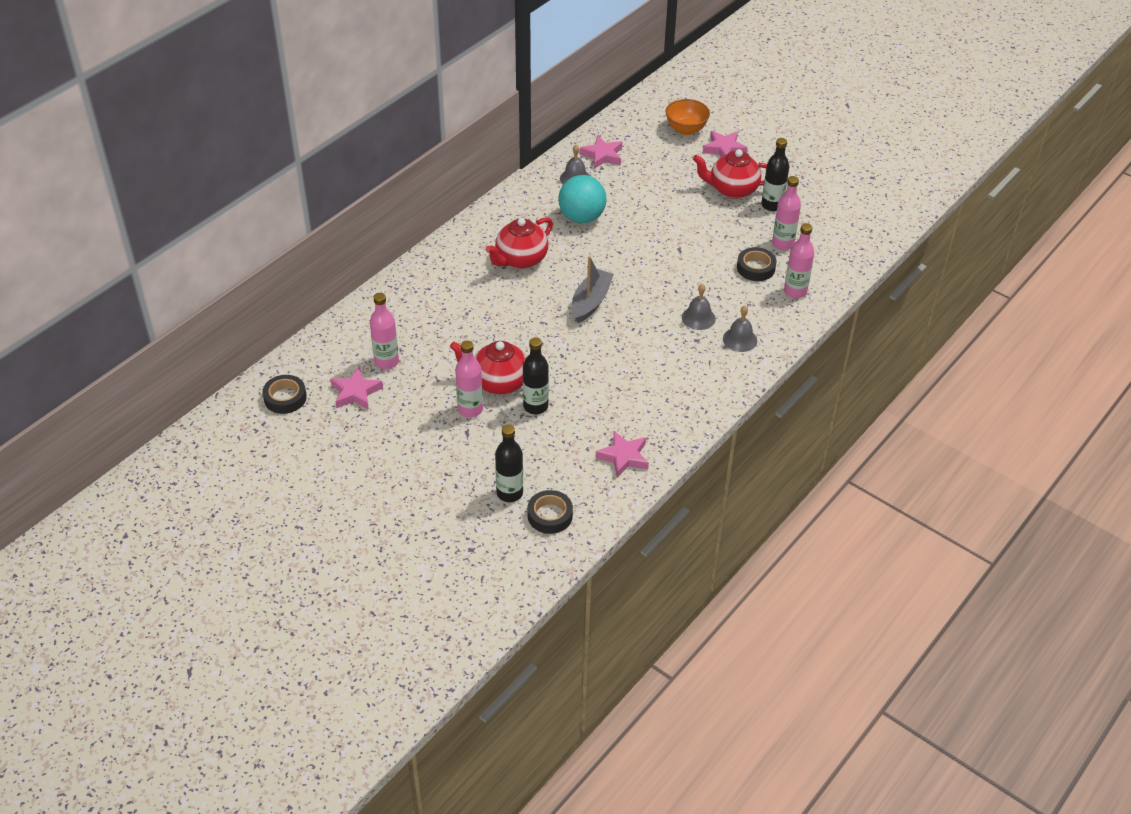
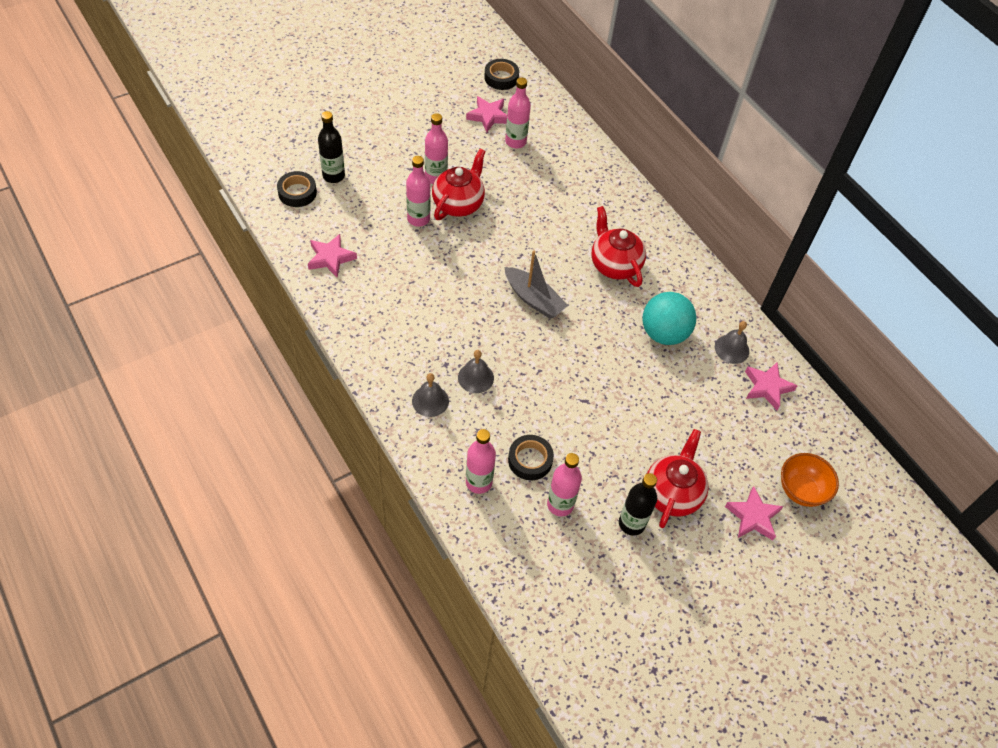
camera: 105 degrees right, 10 degrees up
(535, 406) = (418, 219): black bottle -> pink bottle

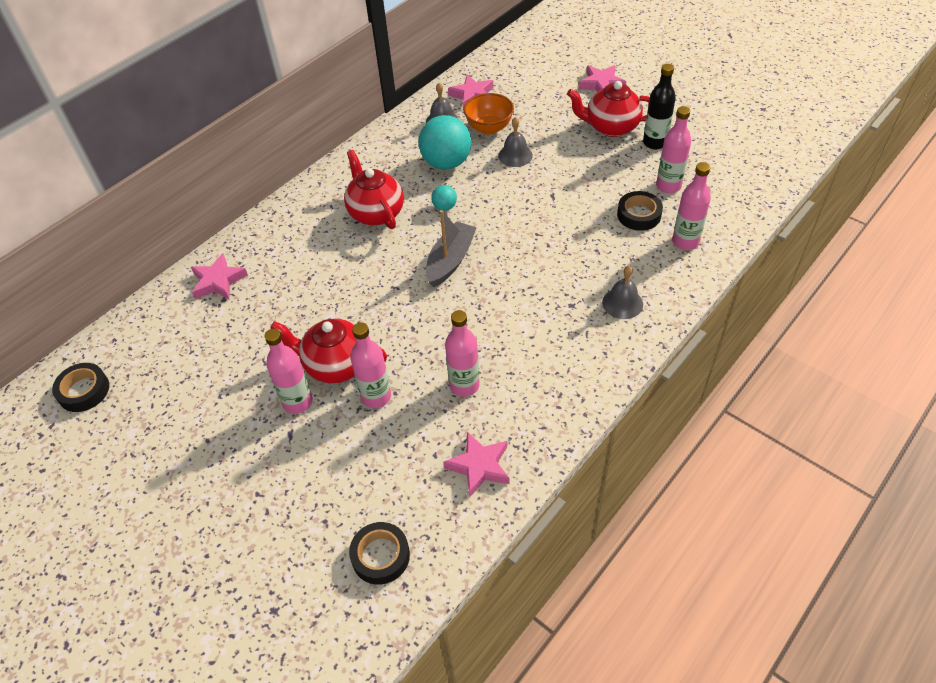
camera: 100 degrees left, 5 degrees down
(333, 176) = (332, 522): black bottle -> none
(475, 377) = (573, 277): grey bell -> grey bell (515, 155)
(488, 116) = (166, 382): pink star -> pink star (218, 281)
(515, 142) = (209, 341): pink bottle -> pink bottle (464, 385)
(602, 314) = (444, 207): none -> turquoise ball
(614, 265) = (376, 213): red teapot -> red teapot turned 105 degrees clockwise
(801, 490) = (561, 66): orange bowl -> orange bowl (489, 128)

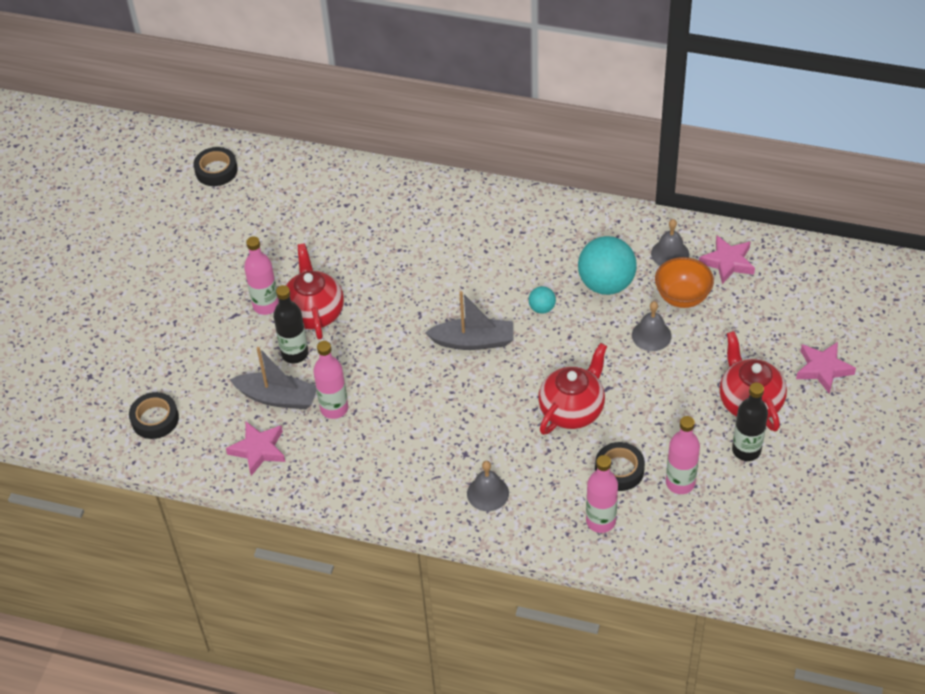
camera: 65 degrees right, 0 degrees up
(218, 281) = (363, 191): pink star -> none
(376, 213) = (505, 259): red teapot -> red teapot (572, 410)
(376, 397) = (295, 354): pink bottle -> black bottle
(422, 428) = (278, 397): none -> grey boat

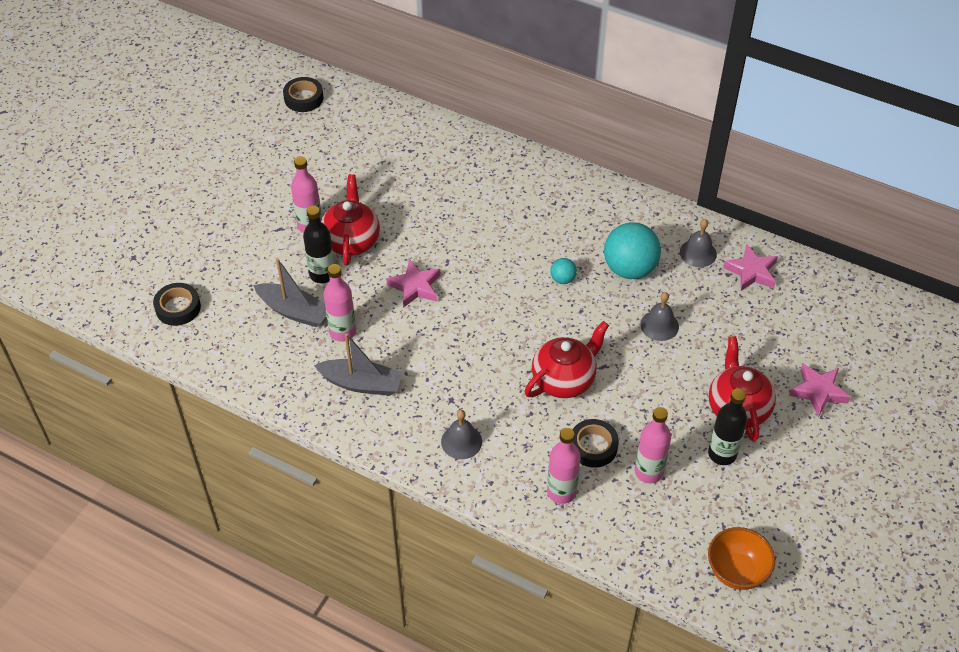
camera: 10 degrees right, 0 degrees up
(258, 450) = (262, 355): pink star -> pink star (415, 287)
(473, 341) = (489, 297): grey boat -> grey boat (361, 384)
(682, 297) = (699, 295): orange bowl -> orange bowl (736, 571)

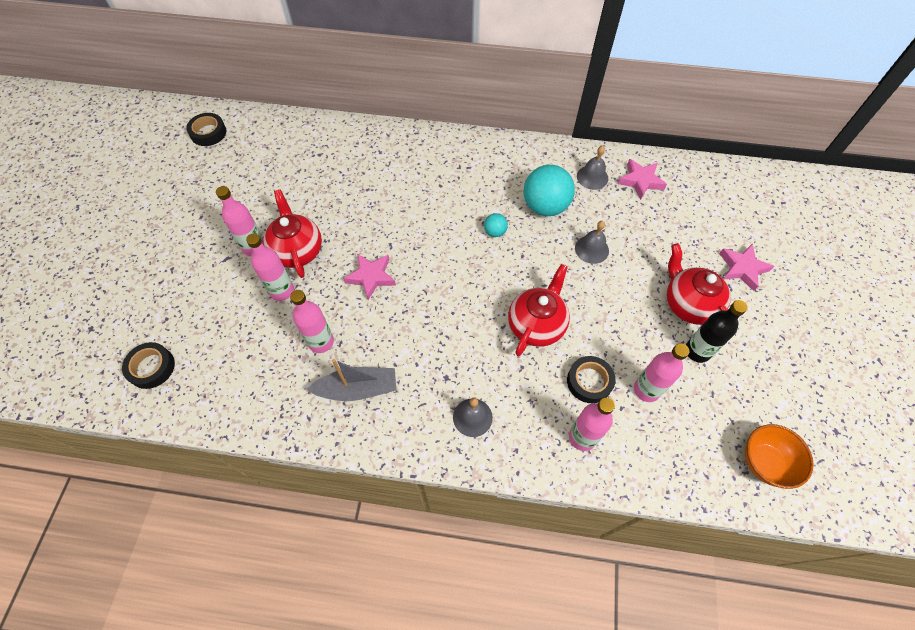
camera: 20 degrees left, 10 degrees up
(294, 311) = (268, 335): grey boat -> none
(322, 274) = (282, 291): black bottle -> pink bottle

